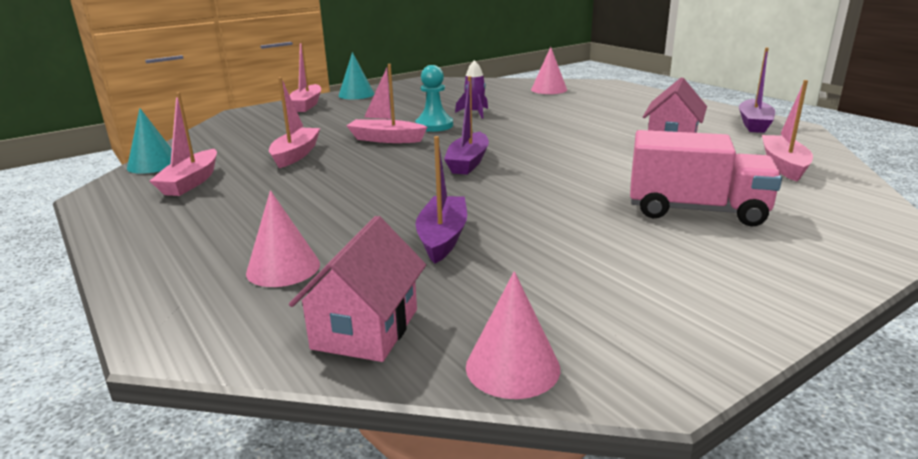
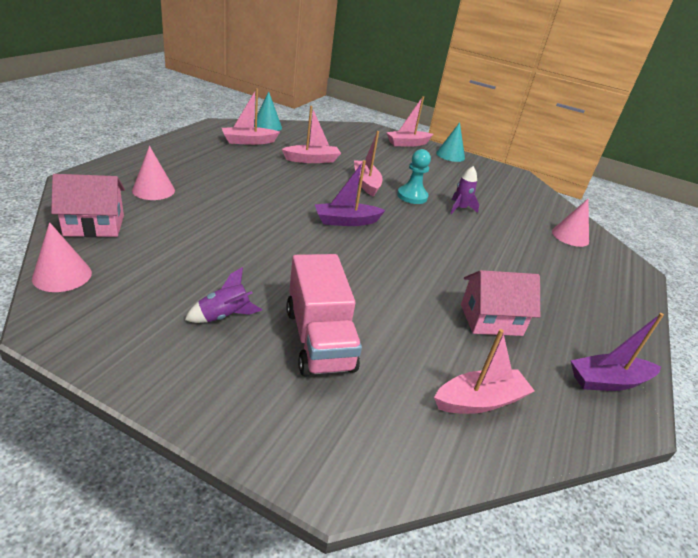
camera: 55 degrees right, 10 degrees up
(442, 238) = (212, 230): purple boat -> none
(647, 253) = (224, 316): none -> purple rocket

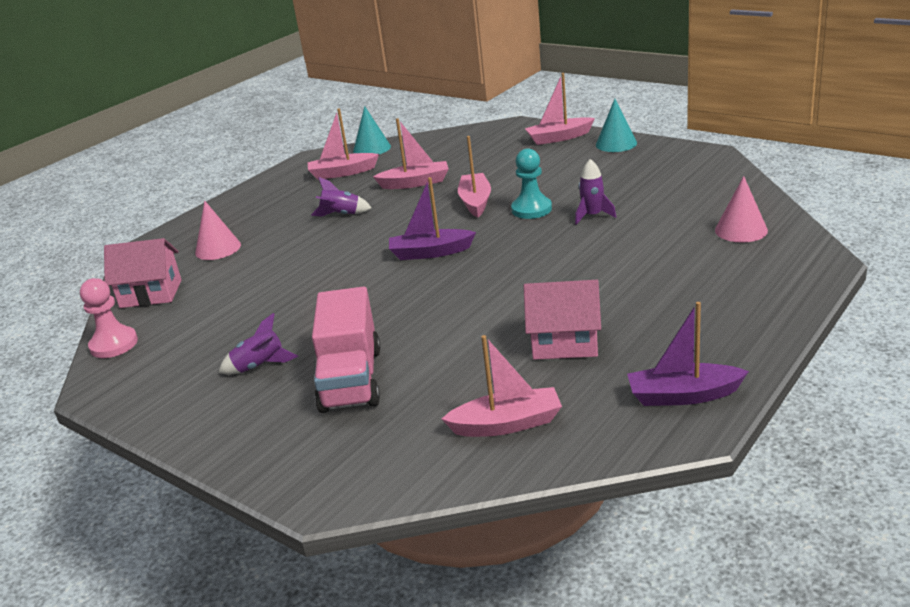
camera: 20 degrees right, 5 degrees down
(62, 275) = (114, 344): pink cone -> pink pawn
(259, 177) = (341, 215): none -> purple rocket

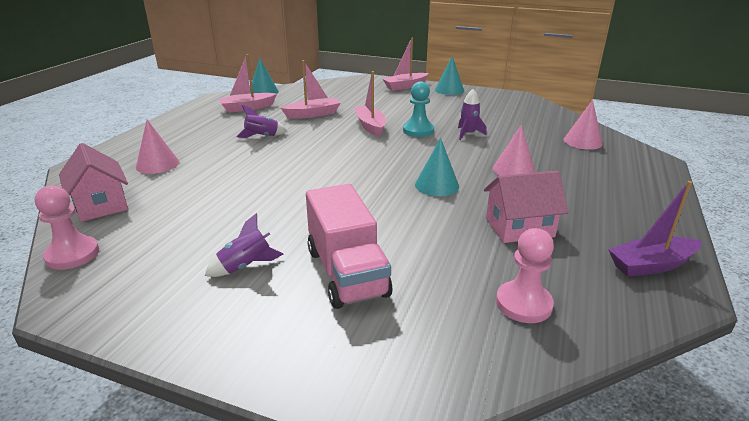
camera: 20 degrees left, 0 degrees up
(151, 294) = (101, 204): pink house -> pink house turned 75 degrees clockwise
(430, 252) = (356, 162): purple boat -> none
(505, 286) = (437, 185): none -> turquoise cone
(507, 424) = (523, 304): pink boat -> pink pawn
(614, 269) = (514, 170): none -> pink cone

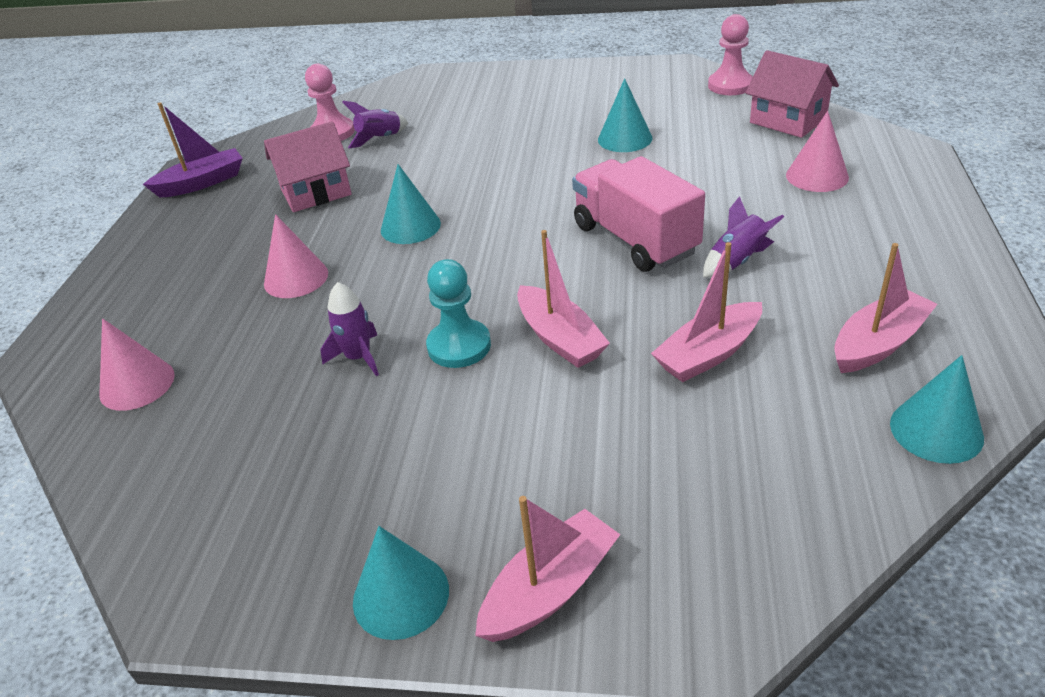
camera: 170 degrees right, 10 degrees up
(235, 218) = (625, 139): none -> turquoise cone
(245, 266) = (571, 109): purple rocket -> purple rocket (380, 139)
(346, 272) = (481, 122): pink truck -> pink truck (635, 239)

